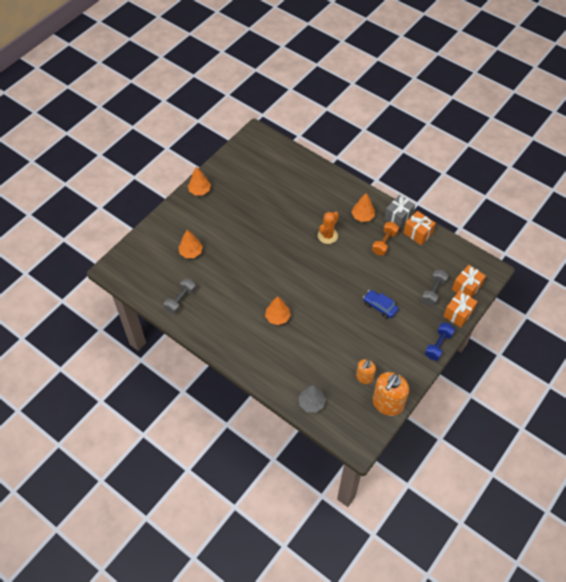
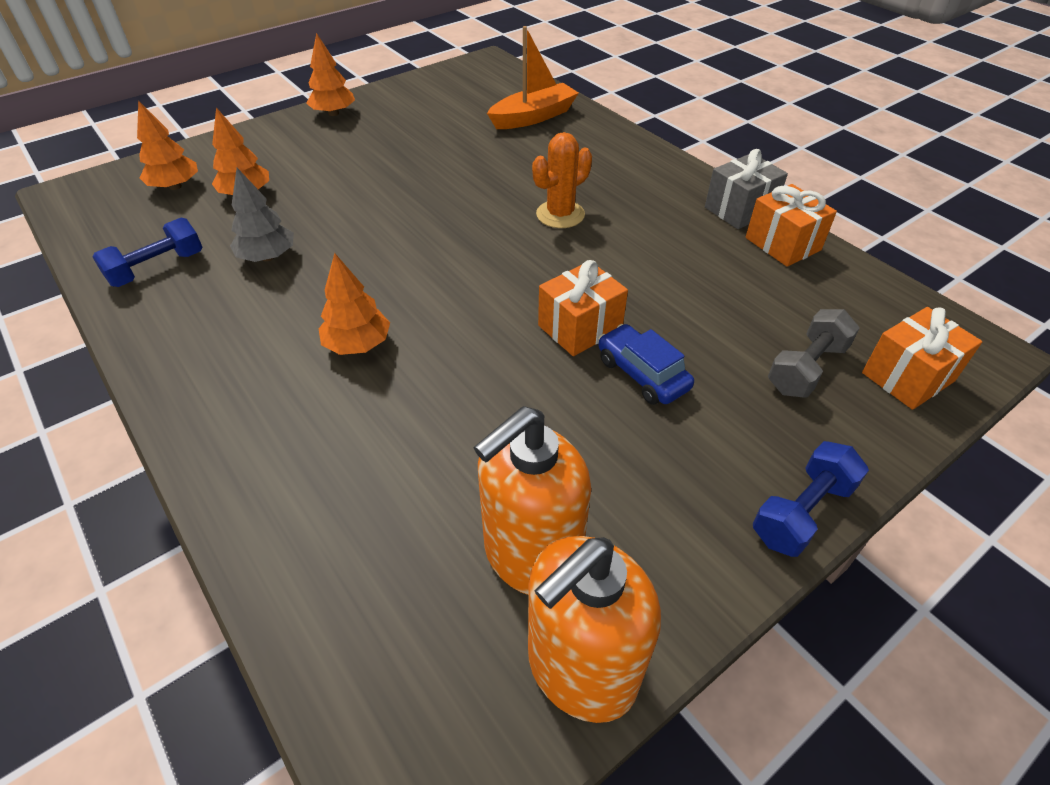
camera: 15 degrees right, 10 degrees down
(181, 300) = (157, 268): grey dumbbell -> blue dumbbell
(294, 174) = (533, 117): none -> orange boat
(311, 403) = (325, 597): grey tree -> grey tree (268, 257)
(362, 216) = (654, 196): orange tree -> orange tree (175, 186)
(364, 377) = (531, 555): orange soap dispenser -> orange soap dispenser, size x1.73
(384, 243) = (693, 248): orange dumbbell -> none
(458, 313) = (877, 437): orange gift -> orange gift (580, 327)

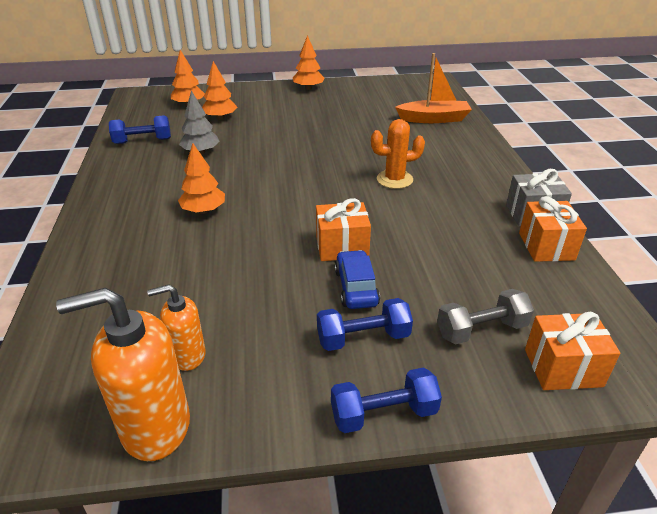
camera: 30 degrees right, 10 degrees down
(531, 555) = (187, 355): orange soap dispenser -> orange soap dispenser, size x0.58
(704, 433) = (363, 338): none -> blue dumbbell

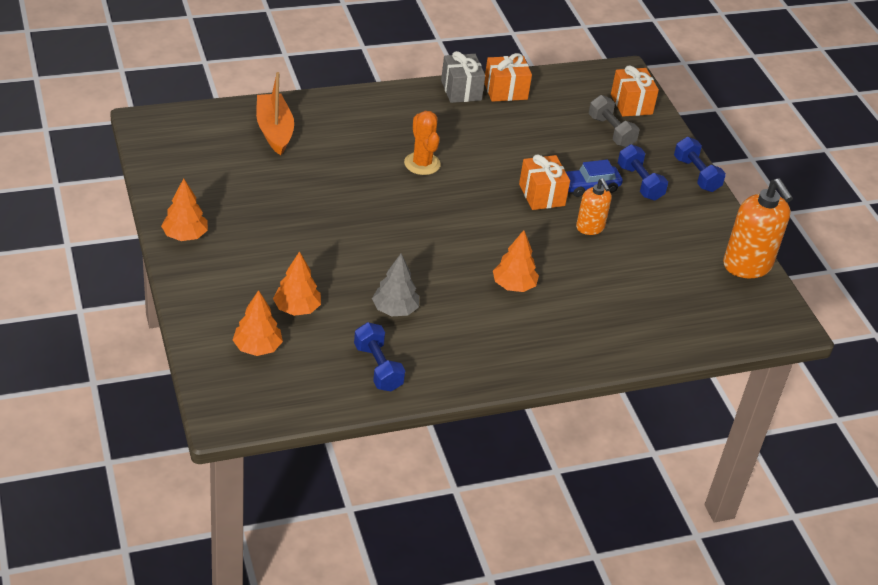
camera: 105 degrees left, 5 degrees up
(187, 355) = (689, 262): orange soap dispenser -> orange soap dispenser (590, 228)

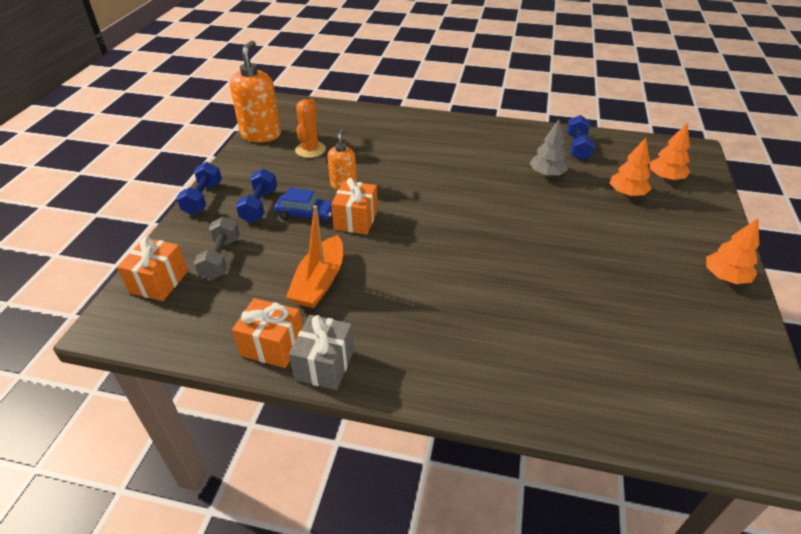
camera: 145 degrees left, 0 degrees up
(274, 131) = (599, 378): orange boat -> orange boat (319, 282)
(422, 164) = (445, 282): orange cactus -> orange cactus (310, 150)
(513, 286) = (443, 165): orange tree -> none

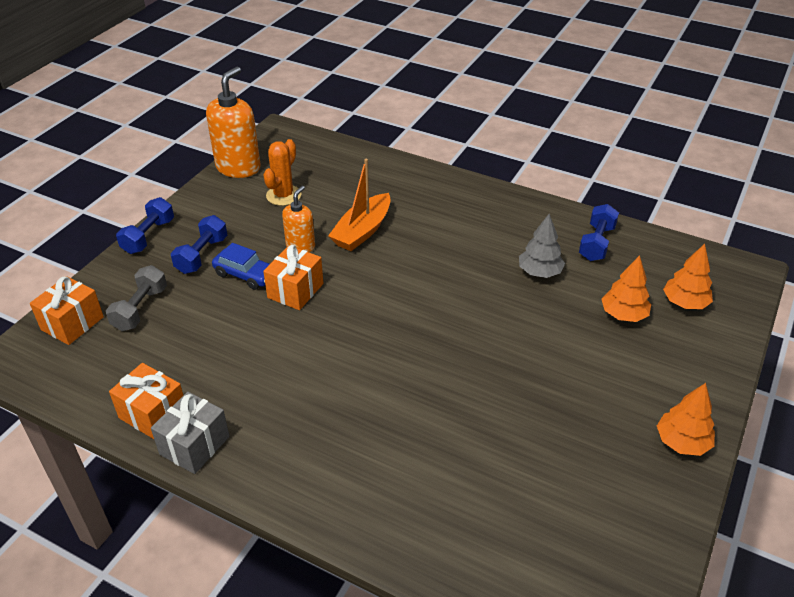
camera: 15 degrees right, 0 degrees up
(319, 282) = (227, 355): orange boat -> orange boat (362, 231)

